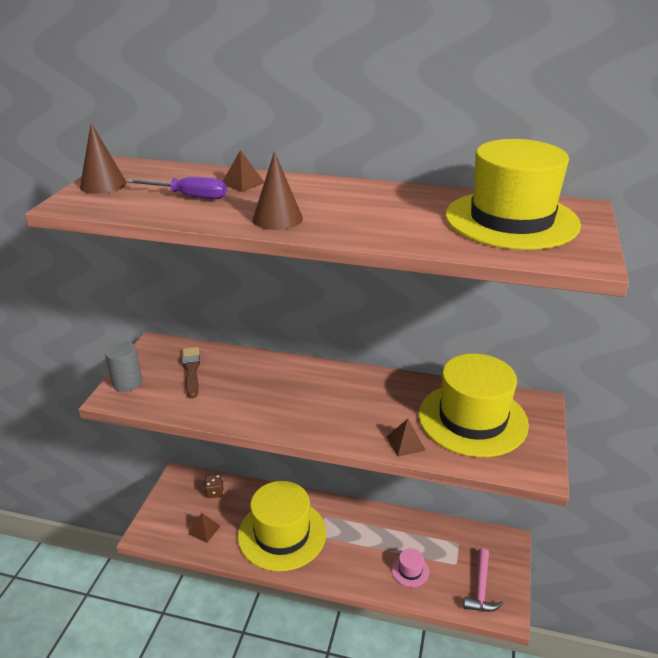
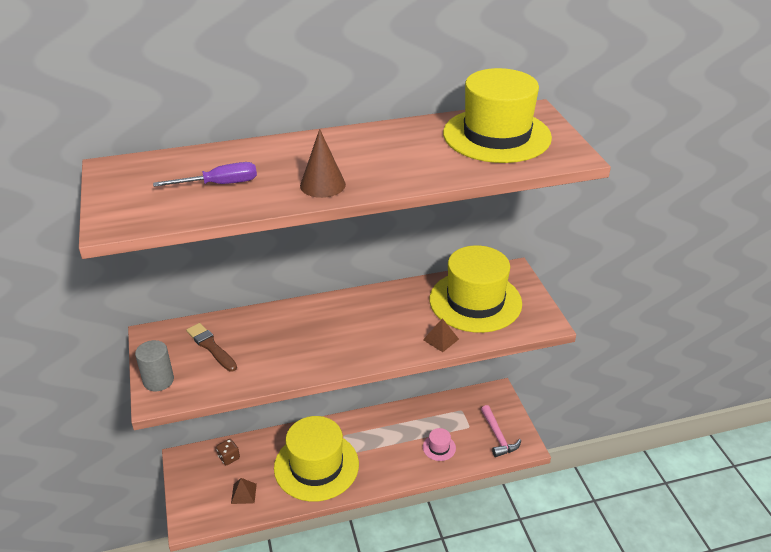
camera: 30 degrees left, 5 degrees up
(103, 185) = (119, 195): brown cone -> none
(242, 183) = (252, 157): brown pyramid -> none

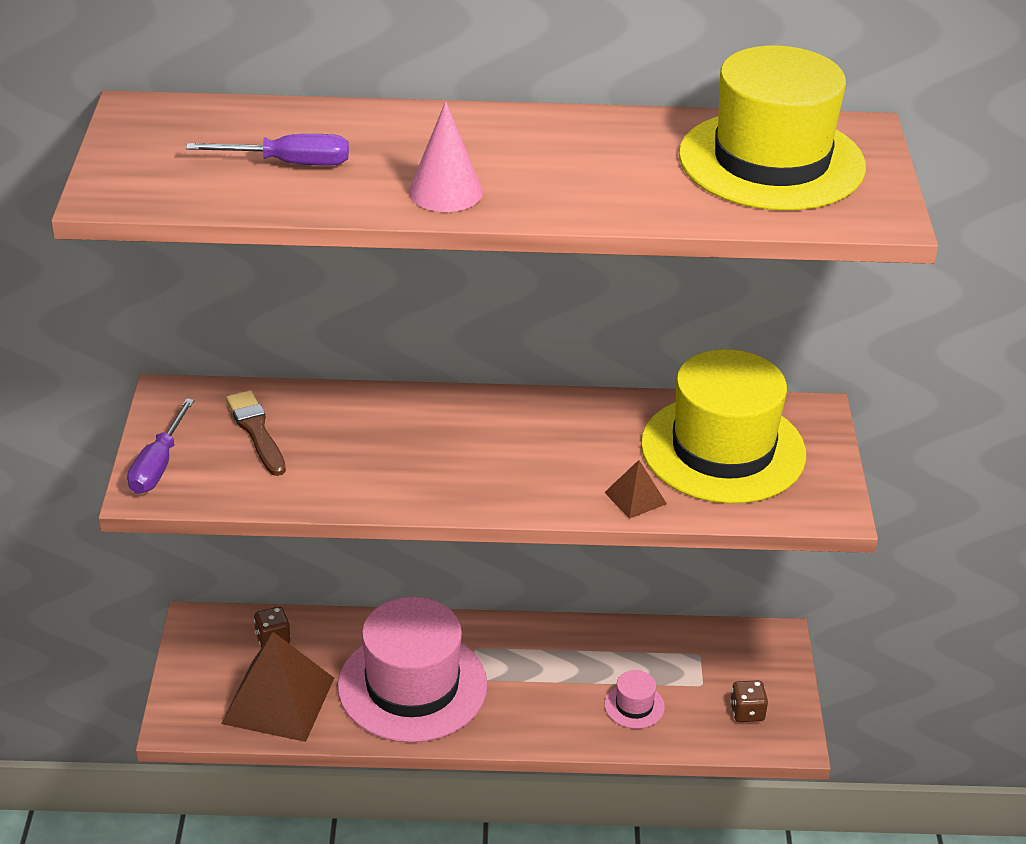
camera: 15 degrees right, 0 degrees up
(158, 380) = (158, 465): grey cylinder -> purple screwdriver
(243, 493) = (278, 700): brown pyramid -> brown pyramid, size x2.20
(316, 466) = (412, 686): yellow hat -> pink hat
(322, 185) = (445, 192): brown cone -> pink cone
(498, 436) = (747, 712): pink hammer -> brown dice

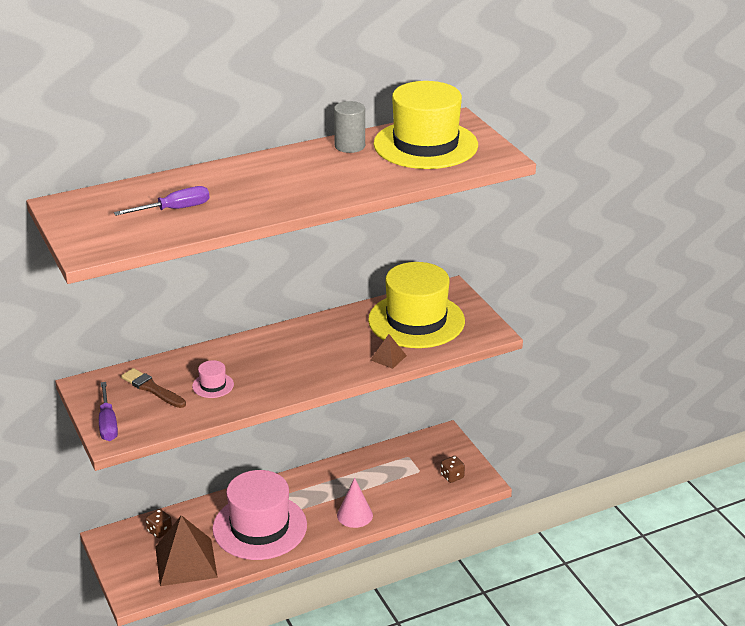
camera: 25 degrees left, 5 degrees down
(445, 192) = (273, 201): pink cone -> pink cone (355, 515)
(634, 706) = (390, 494): pink hat -> pink hat (213, 385)
(645, 131) = (350, 146): none -> grey cylinder

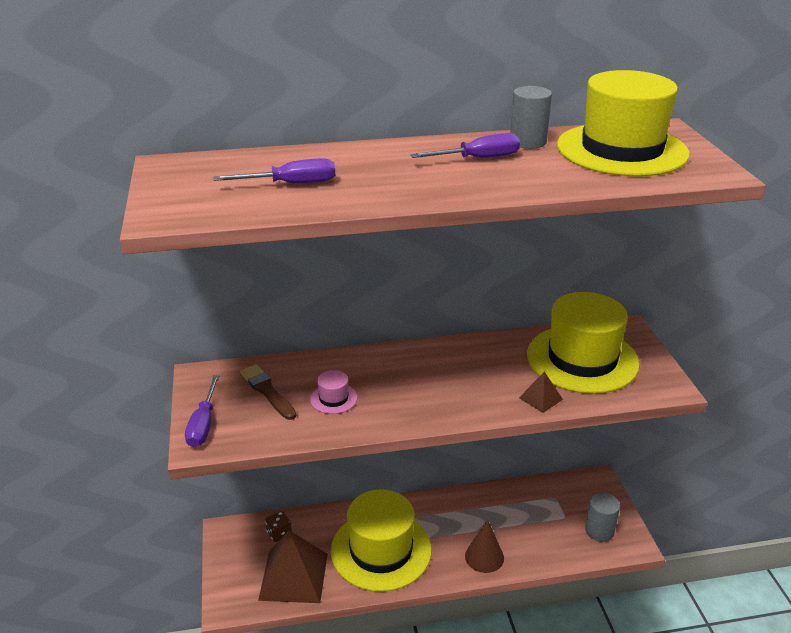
camera: 15 degrees right, 0 degrees up
(260, 527) = (381, 550): pink hat -> yellow hat
(315, 167) = (478, 159): none -> purple screwdriver
(355, 515) = (484, 557): pink cone -> brown cone
(452, 476) = (599, 531): brown dice -> grey cylinder

